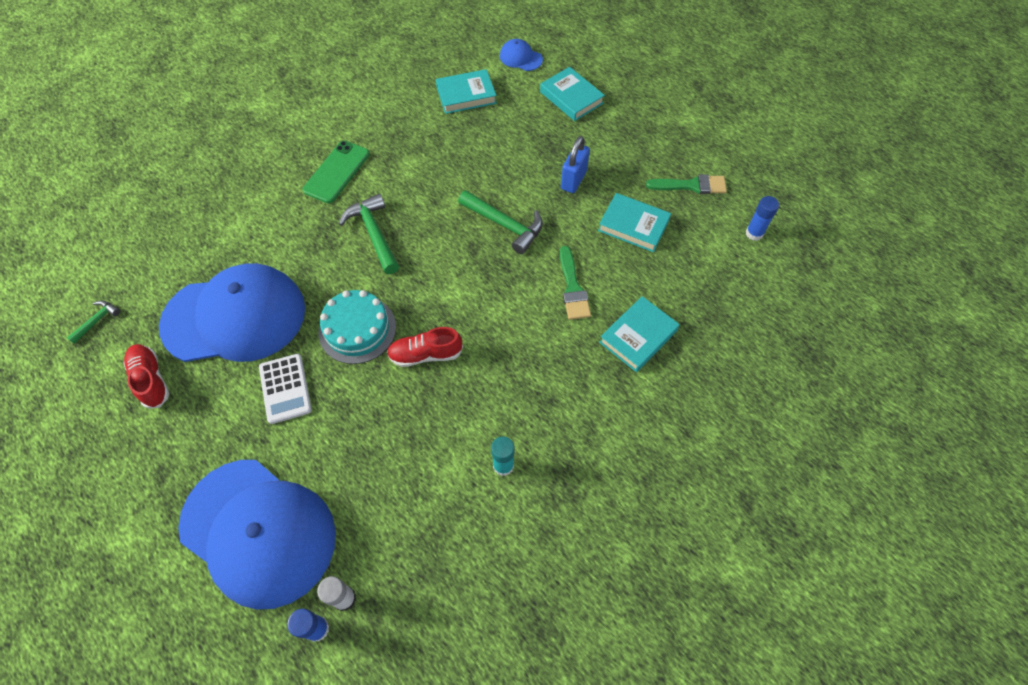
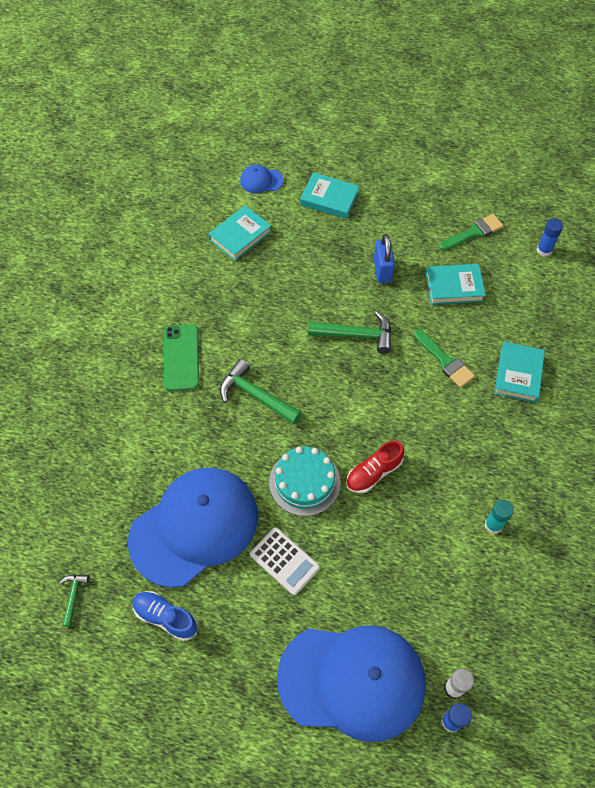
camera: 30 degrees left, 0 degrees up
(151, 380) = (165, 617): red shoe -> blue shoe

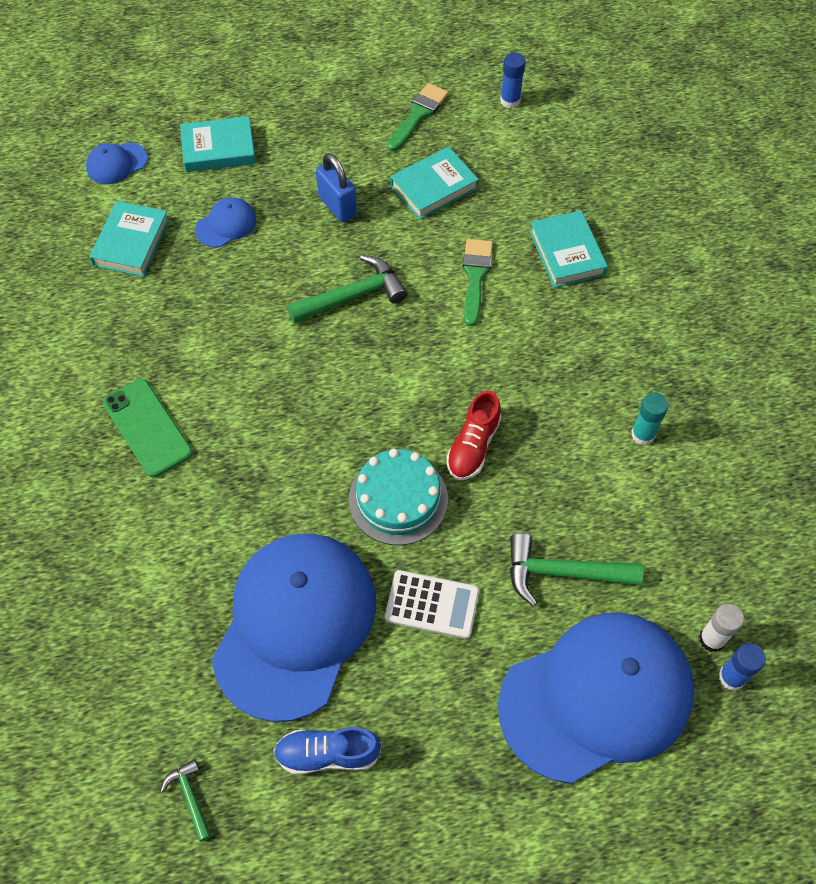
camera: 30 degrees left, 0 degrees up
(255, 395) = (273, 427): green hammer -> green hammer (562, 573)
(304, 250) = (226, 225): none -> blue cap
(445, 361) = (475, 277): green brush -> green brush turned 105 degrees counterclockwise

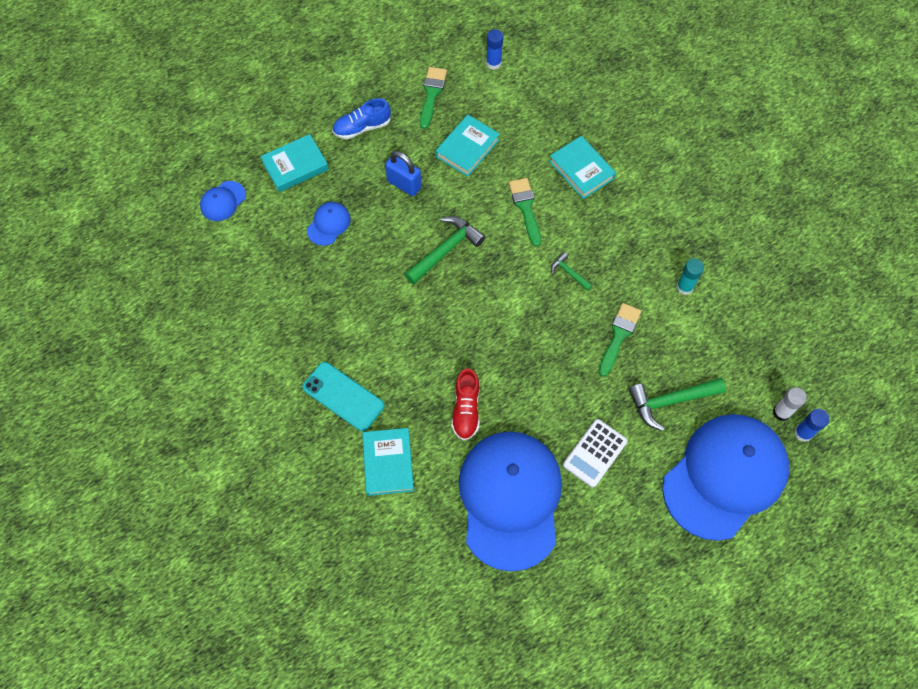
camera: 20 degrees left, 5 degrees up
(131, 243) = (264, 260): turquoise book -> turquoise book (388, 463)
(147, 427) = (343, 396): green phone -> turquoise phone
(190, 797) = (492, 639): green hammer -> green hammer (569, 273)
(327, 754) = (570, 577): blue shoe -> blue shoe (362, 127)
(398, 499) = (541, 388): turquoise cake -> none
(432, 605) = (595, 453): white calculator -> white calculator turned 135 degrees clockwise
(473, 446) = (576, 333): red shoe -> red shoe (466, 409)
(528, 467) = (619, 336): none -> green brush

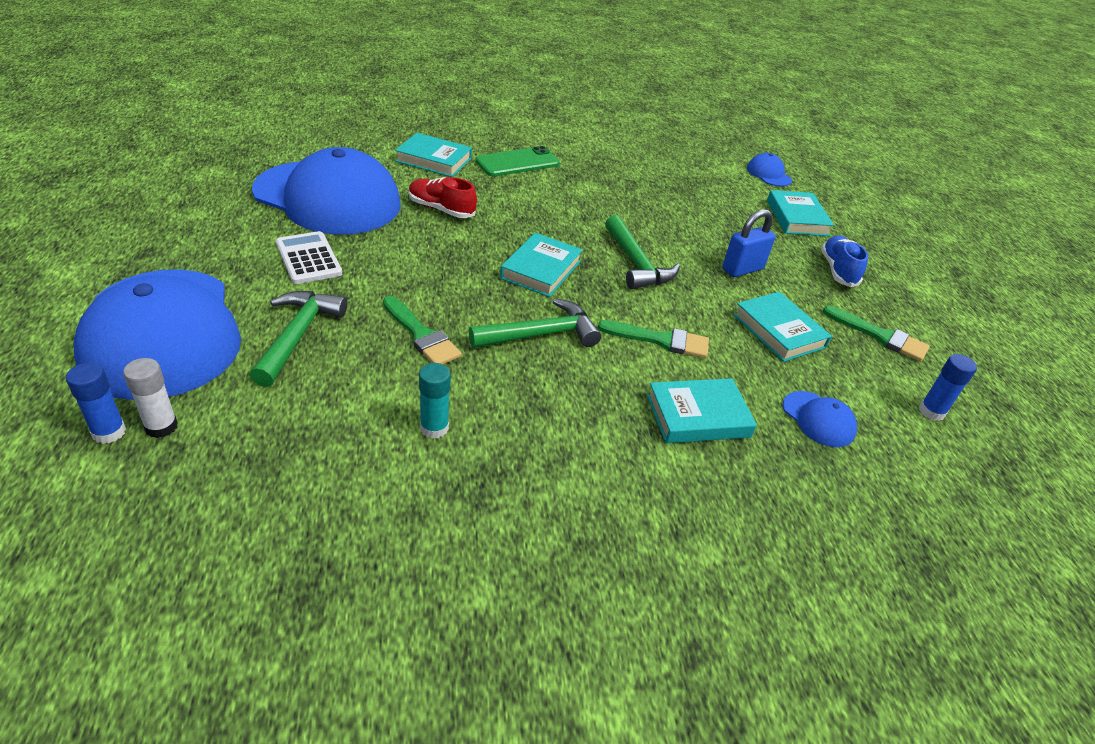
camera: 110 degrees right, 25 degrees down
(328, 224) = (712, 212): blue cap -> blue cap (818, 419)
(343, 396) = (518, 162): turquoise phone -> green phone
(498, 304) = (541, 270): none -> turquoise book
(569, 273) = (541, 334): green hammer -> green hammer, size x1.89

